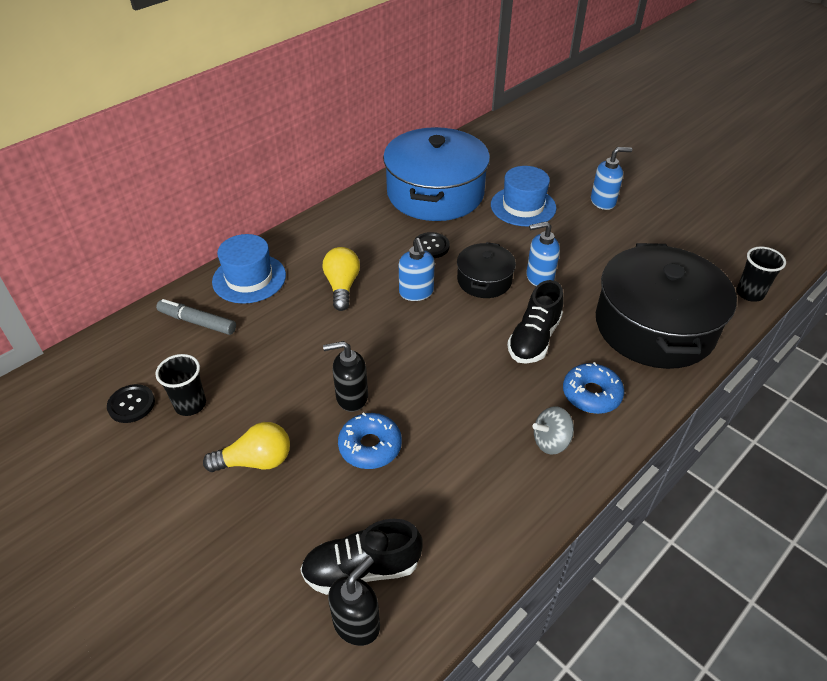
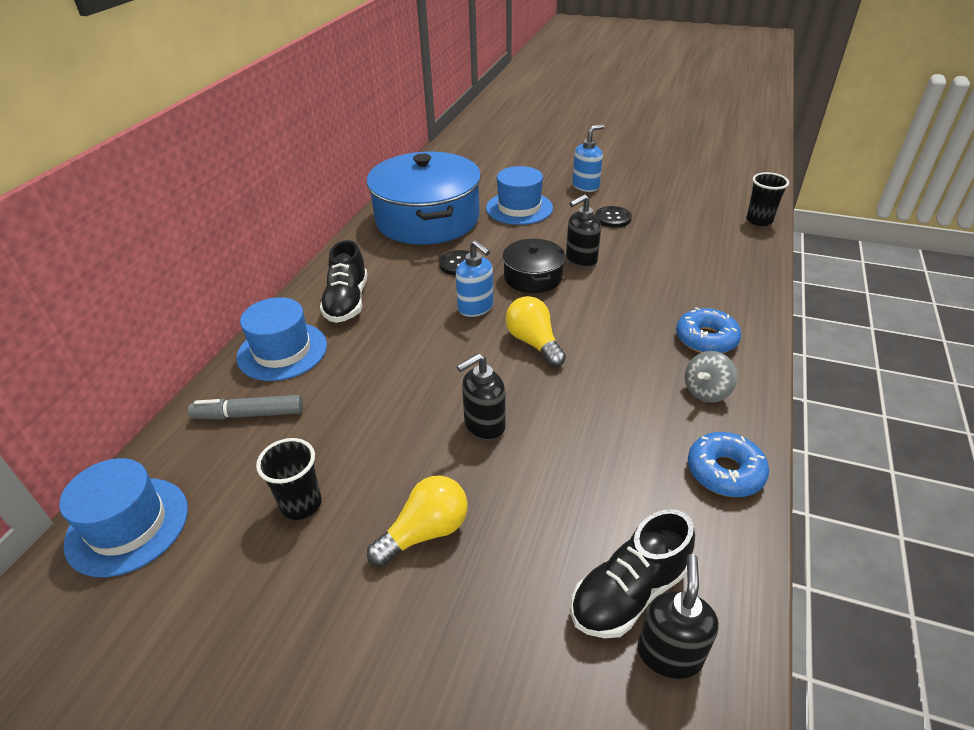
camera: 25 degrees left, 5 degrees down
(82, 374) = (128, 525): none -> blue hat
(131, 404) = (222, 534): black button -> black button (613, 218)
(342, 286) = (394, 326): yellow light bulb -> yellow light bulb (534, 342)
(370, 446) = (540, 465): blue donut -> blue donut (725, 472)
(534, 339) = (618, 311): black shoe -> black shoe (347, 302)
(539, 277) = (581, 260): blue soap dispenser -> black soap dispenser
(654, 326) = (709, 267): black pot -> none

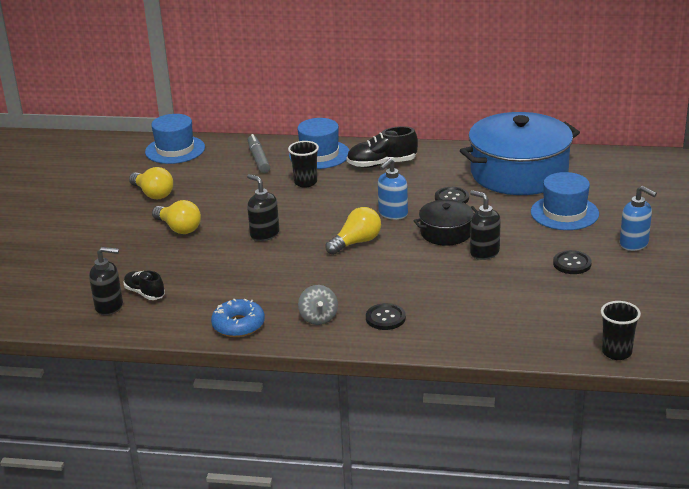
camera: 80 degrees right, 10 degrees down
(281, 568) = (153, 194): none -> yellow light bulb
(301, 504) = (193, 190): black cup -> black cup (305, 182)
(629, 592) = (145, 293): black shoe -> black shoe, size x0.65
(706, 339) = (385, 318): blue donut -> black button
(706, 392) = (318, 318): grey spinning top -> grey spinning top turned 135 degrees counterclockwise

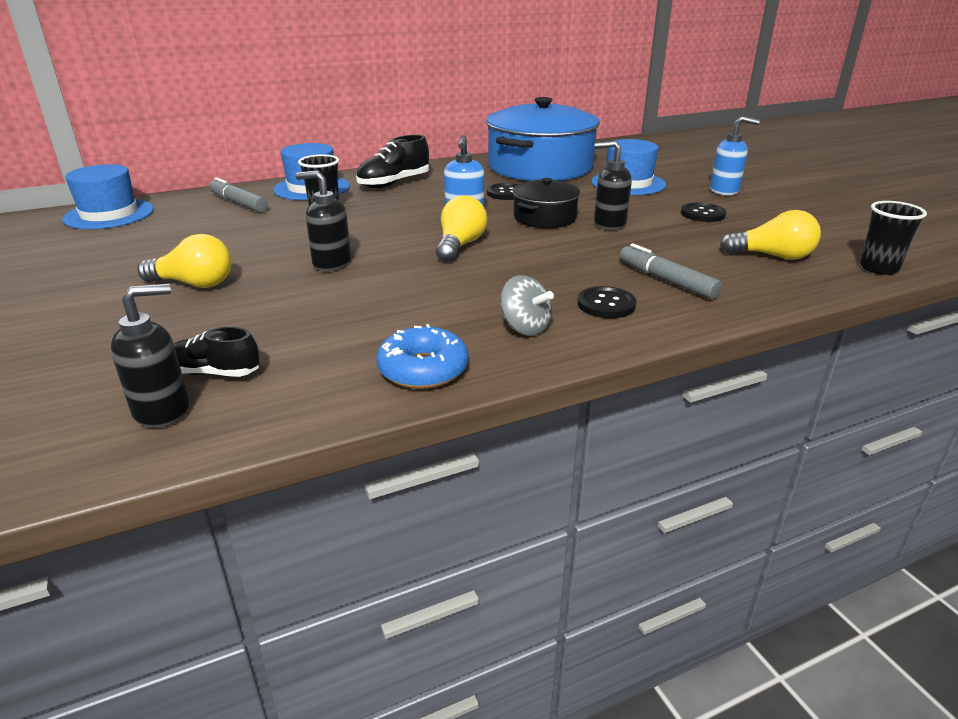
camera: 35 degrees left, 0 degrees up
(153, 194) = (115, 258): yellow light bulb -> yellow light bulb (772, 256)
(449, 313) = (666, 280): none -> grey marker

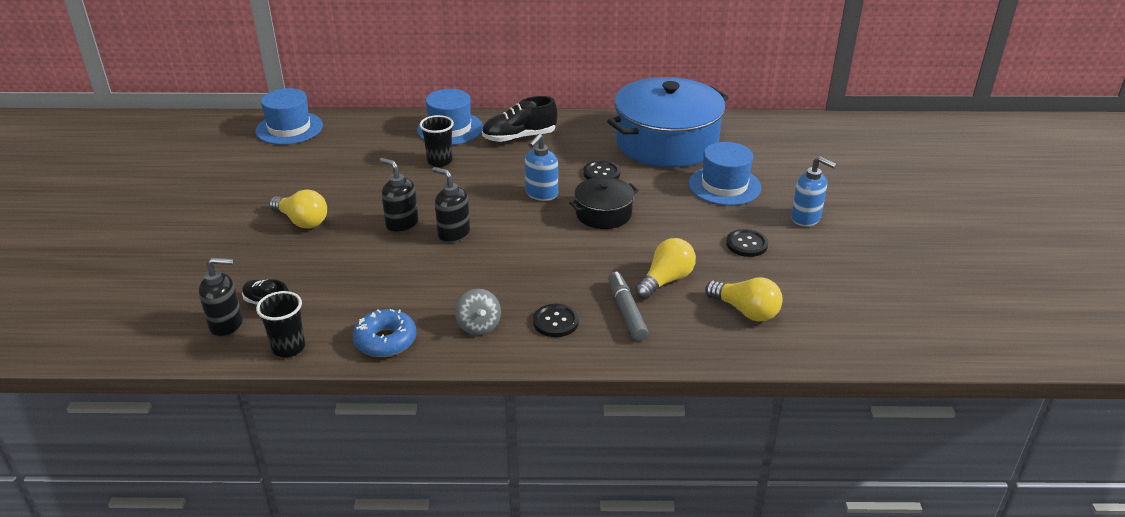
camera: 25 degrees right, 5 degrees up
(239, 203) = (384, 136): grey marker -> none
(460, 245) = (507, 229): yellow light bulb -> yellow light bulb (666, 280)
(609, 224) = (650, 235): black soap dispenser -> black soap dispenser (453, 234)
(878, 268) = (822, 350): black cup -> black cup (288, 348)

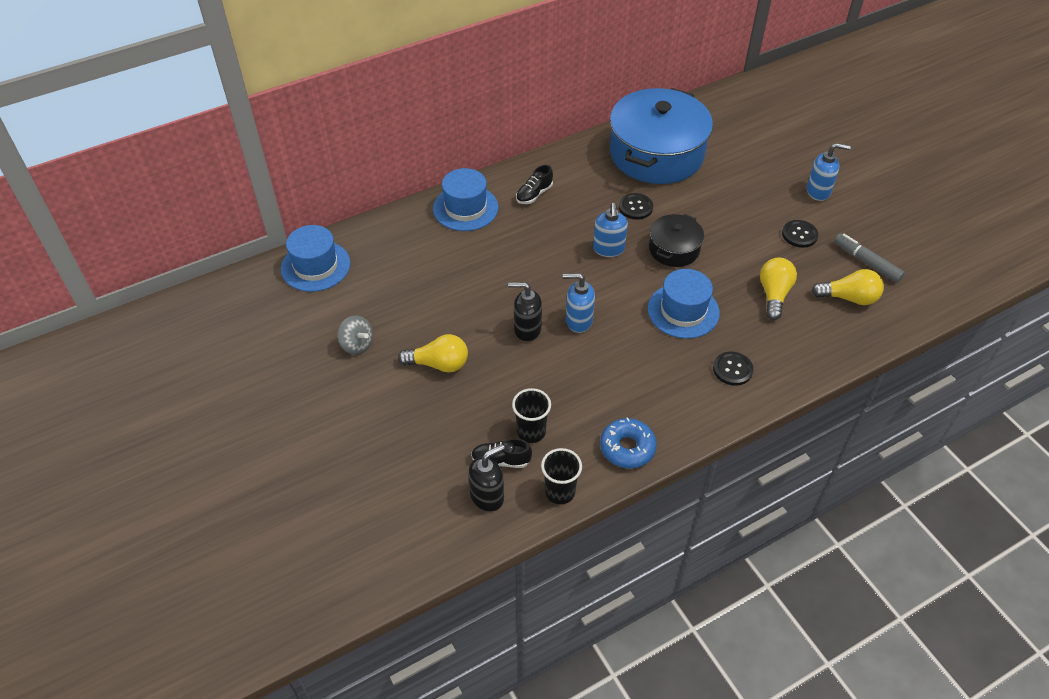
camera: 30 degrees left, 15 degrees up
(439, 161) = (492, 248): black cup -> black cup (531, 432)
(453, 234) = (578, 321): black soap dispenser -> blue soap dispenser
(478, 326) = (682, 400): grey spinning top -> grey spinning top (357, 345)
(519, 137) = (534, 194): black shoe -> black shoe, size x0.65
(626, 312) = (772, 336): grey marker -> grey marker (866, 262)
(724, 186) = (737, 182): blue hat -> blue hat (683, 311)

